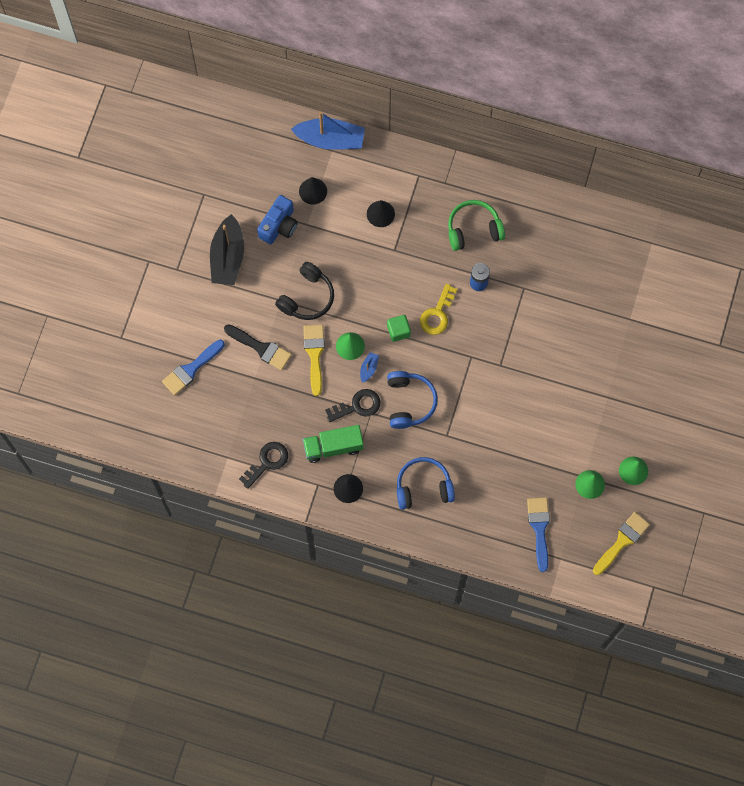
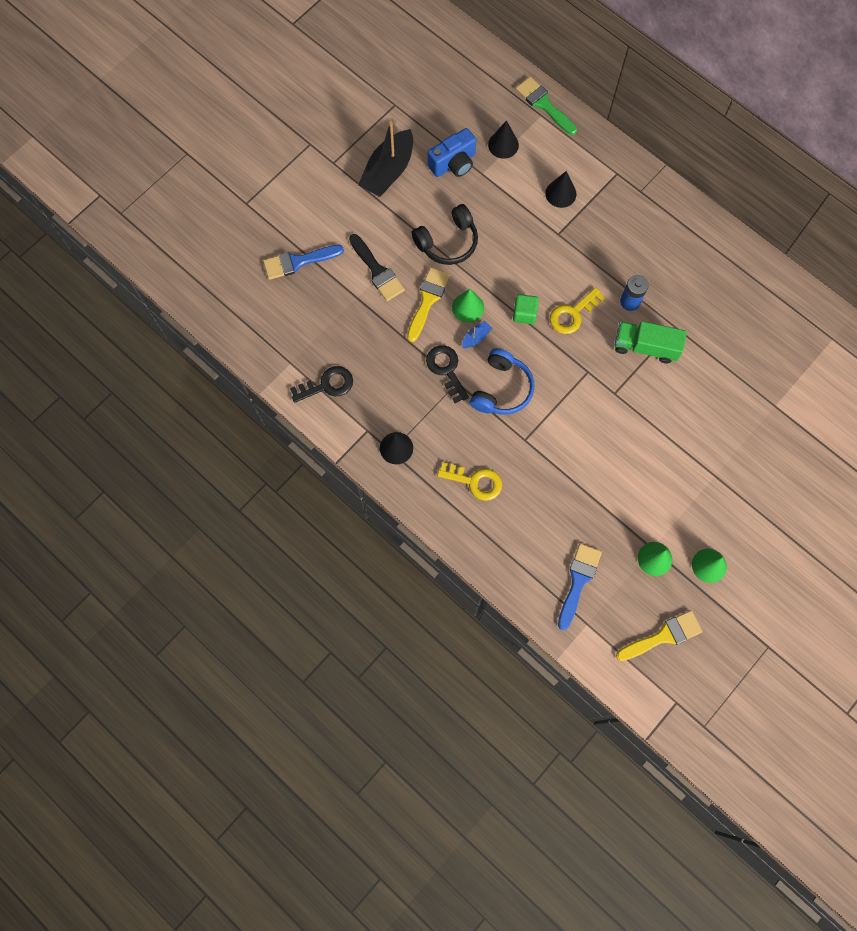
camera: 25 degrees right, 0 degrees up
(330, 140) = (544, 104): blue boat -> green brush
(333, 447) = (401, 399): green truck -> green truck (645, 347)
(357, 406) = (446, 369): black key -> black key turned 120 degrees counterclockwise
(423, 487) = (475, 481): blue headphones -> yellow key
(473, 229) = (649, 247): green headphones -> none

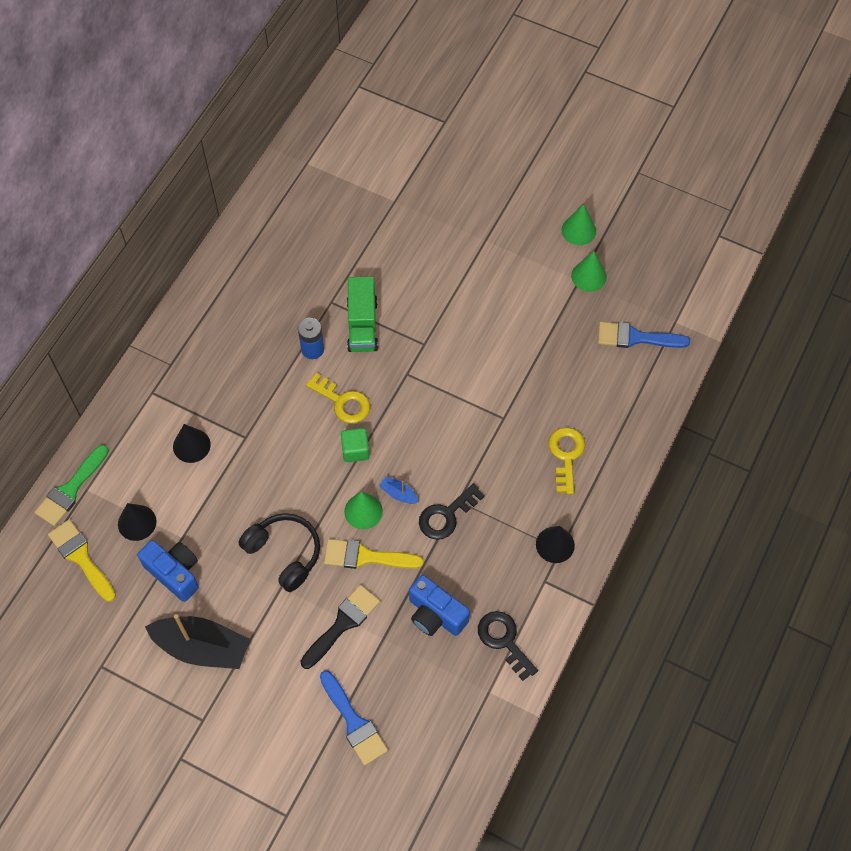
camera: 105 degrees left, 10 degrees down
(364, 340) = (435, 615): none -> blue camera
(502, 389) = (452, 453): blue headphones -> none
(663, 636) = (662, 256): yellow brush -> yellow brush (81, 557)

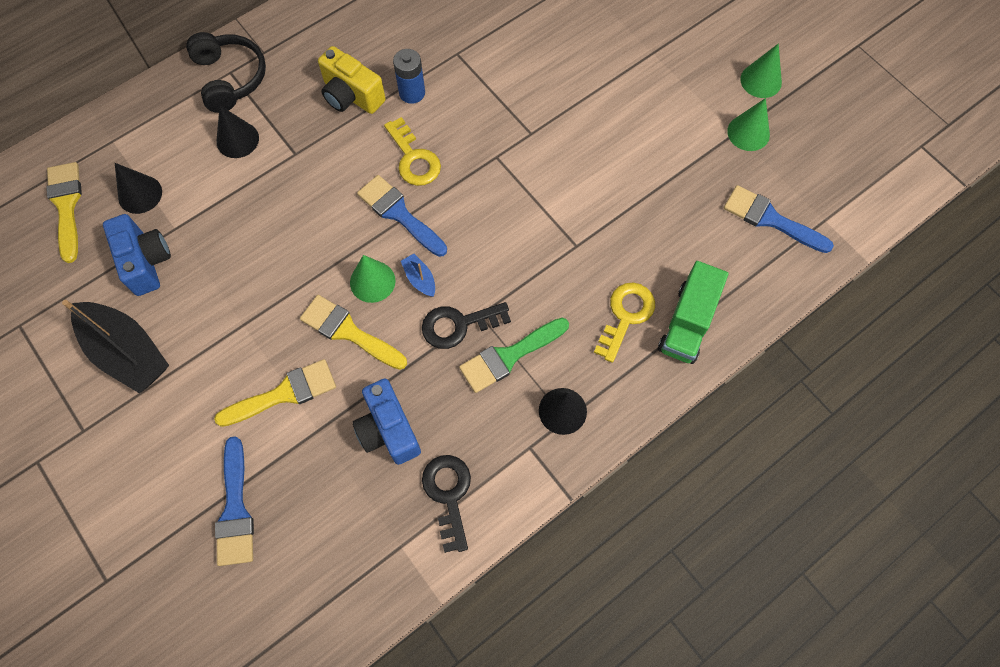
camera: 25 degrees right, 5 degrees up
(71, 489) = (97, 134): green brush -> green brush (509, 356)
(265, 371) = (351, 96): none -> yellow camera
(284, 553) = (266, 290): black headphones -> black headphones (230, 78)
(342, 624) = (284, 394): black brush -> yellow brush
(355, 450) = (399, 214): green cube -> blue brush
(362, 325) = (476, 89): green truck -> green truck (687, 323)

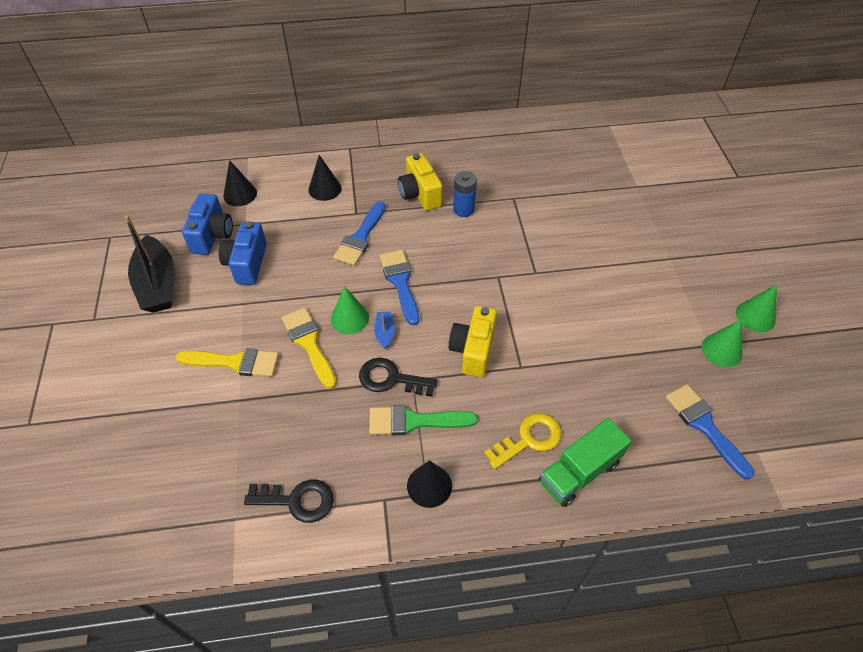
camera: 30 degrees right, 15 degrees down
(66, 206) = (192, 182): yellow brush -> none
(230, 78) = (347, 151): black headphones -> none
(235, 509) = (144, 423): blue brush -> blue brush (360, 237)
(388, 430) = (287, 427): blue camera -> blue camera (247, 264)
(413, 158) = (436, 251): yellow key -> none
(448, 495) = (297, 500): black key -> black key turned 75 degrees clockwise
(520, 252) = (473, 350): none -> yellow camera

